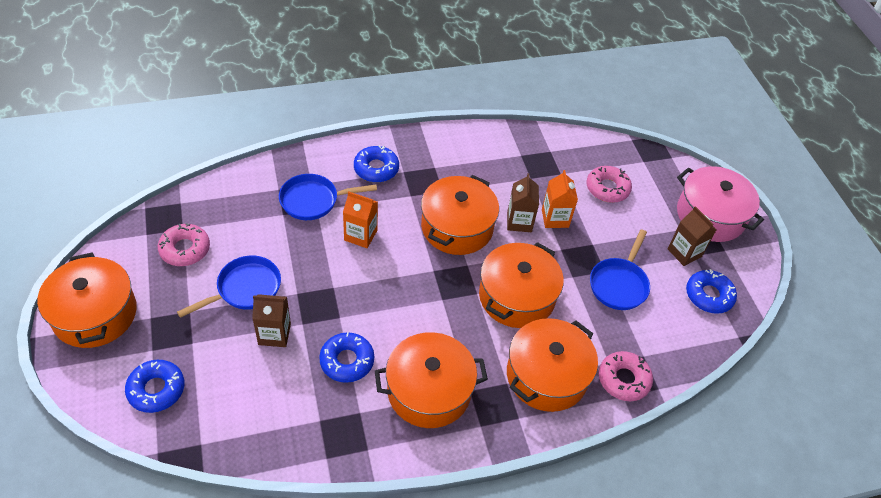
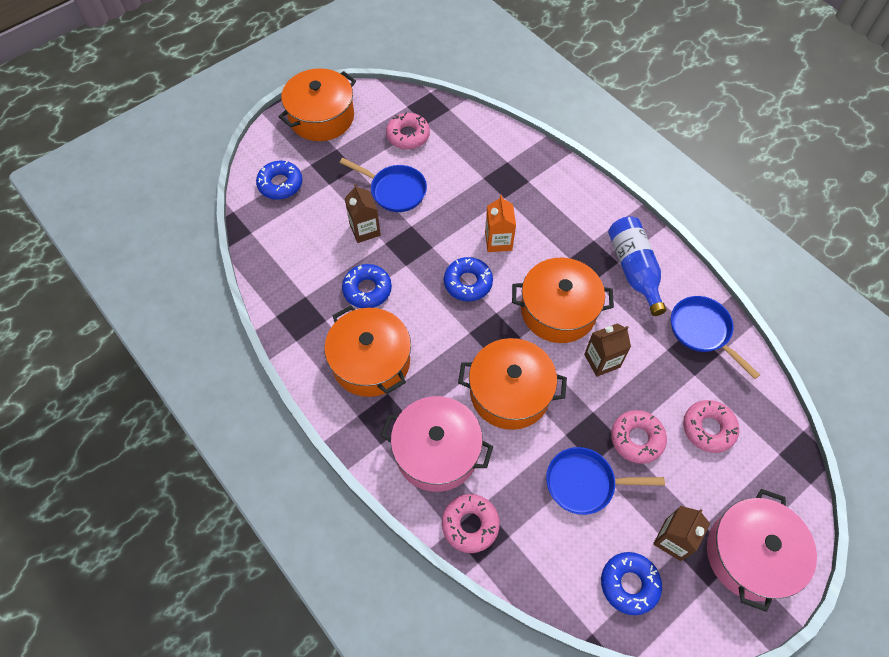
camera: 70 degrees right, 10 degrees up
(313, 200) = (512, 191): blue pan -> blue pan (702, 331)
(376, 169) = (581, 218): blue donut -> blue donut (468, 283)
(448, 161) = (634, 269): none -> blue bottle
(546, 375) = (437, 451): orange pot -> pink pot
(555, 218) = (629, 391): orange carton -> none
(596, 234) = (637, 439): none -> pink donut

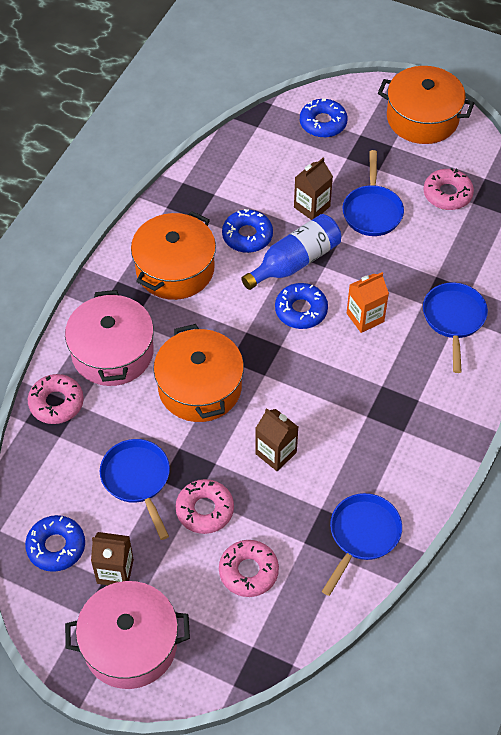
camera: 65 degrees right, 5 degrees down
(529, 184) = (453, 319): none -> blue pan
(558, 310) = (313, 396): orange pot -> none
(634, 269) = (403, 448): blue bottle -> blue bottle (295, 262)

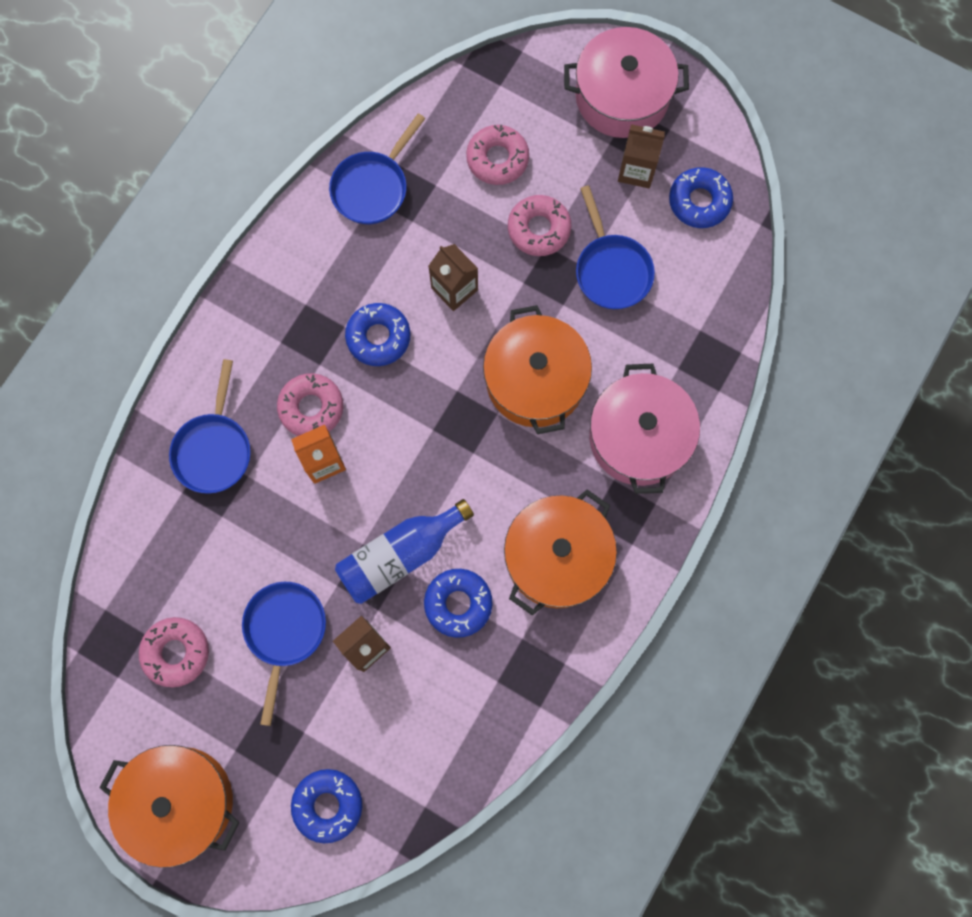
camera: 175 degrees left, 20 degrees up
(56, 403) = (705, 373): pink donut -> pink donut (311, 408)
(301, 310) = (402, 479): blue donut -> blue donut (378, 337)

